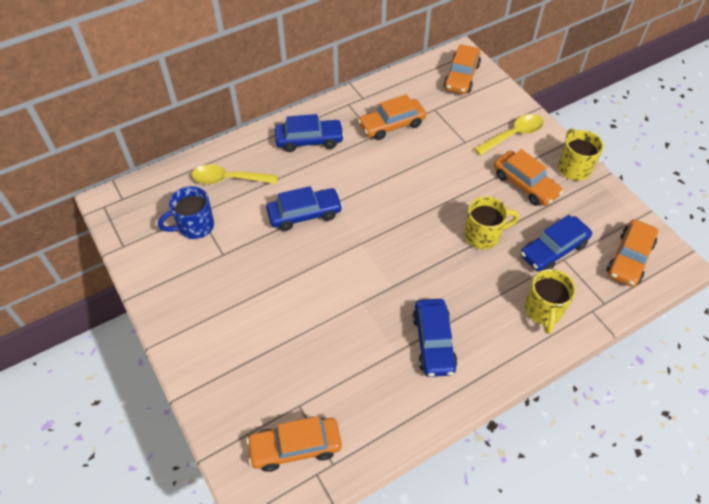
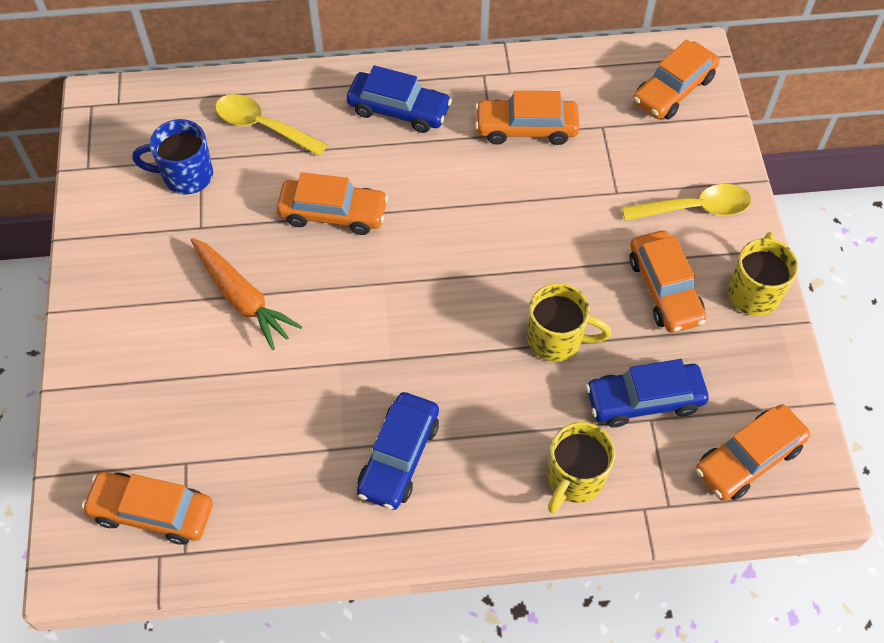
camera: 25 degrees right, 5 degrees up
(277, 287) = (243, 298): none -> orange carrot
(304, 214) = (333, 213): blue car -> orange car

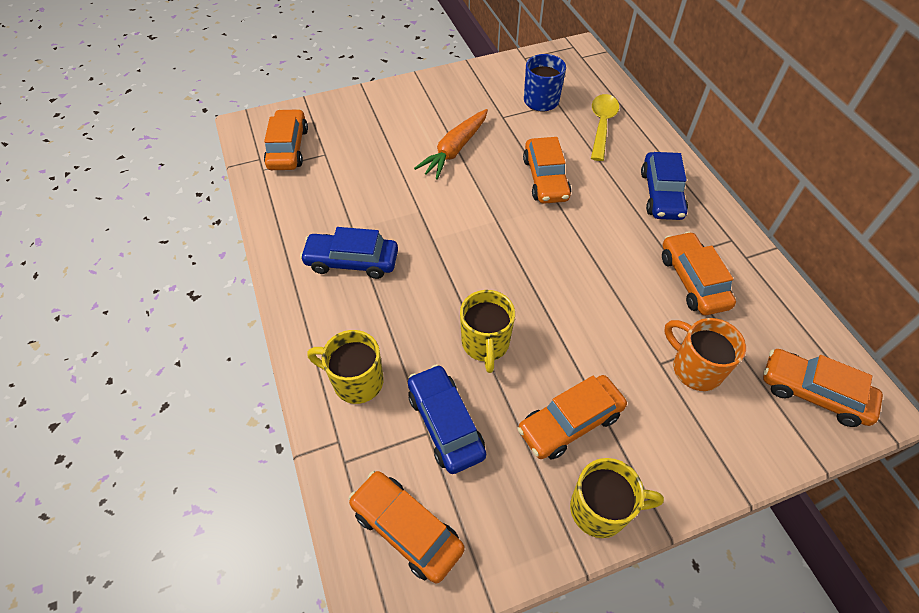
camera: 75 degrees right, 5 degrees down
(628, 167) = (695, 368): none -> orange mug
(694, 208) = (676, 436): yellow spoon -> none

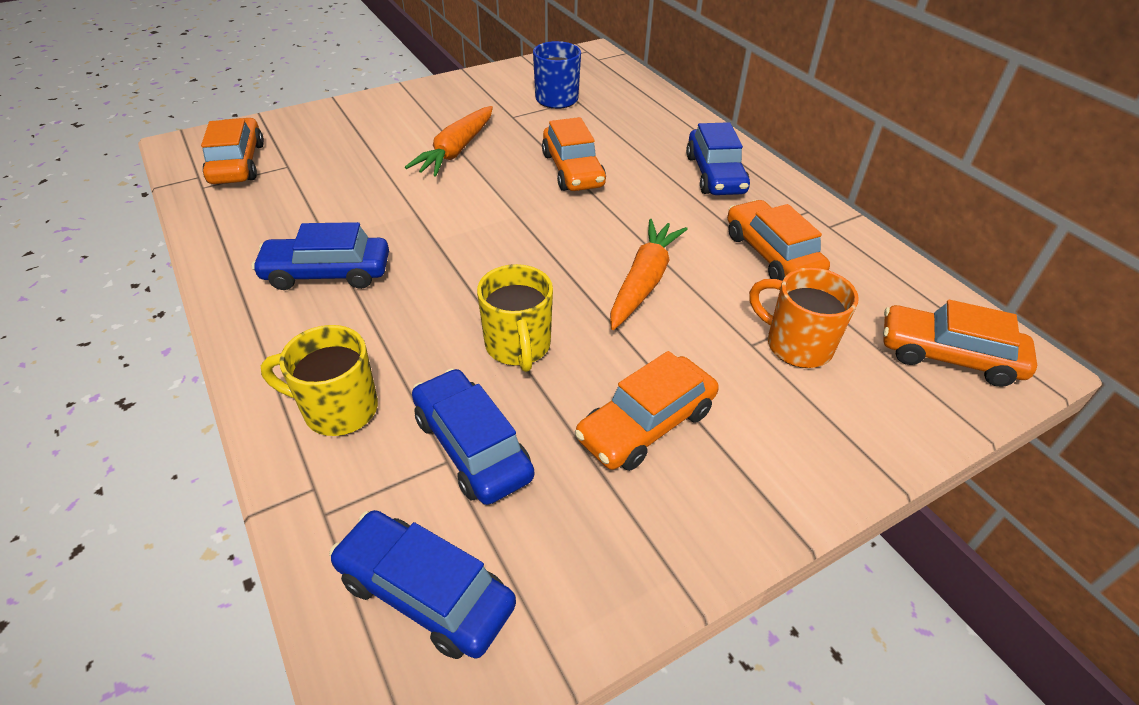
camera: 10 degrees left, 10 degrees down
(407, 529) = (425, 592): orange car -> blue car
(587, 295) = (644, 281): none -> orange carrot
(600, 509) = (707, 526): yellow mug -> none
(602, 125) = (632, 117): yellow spoon -> none

